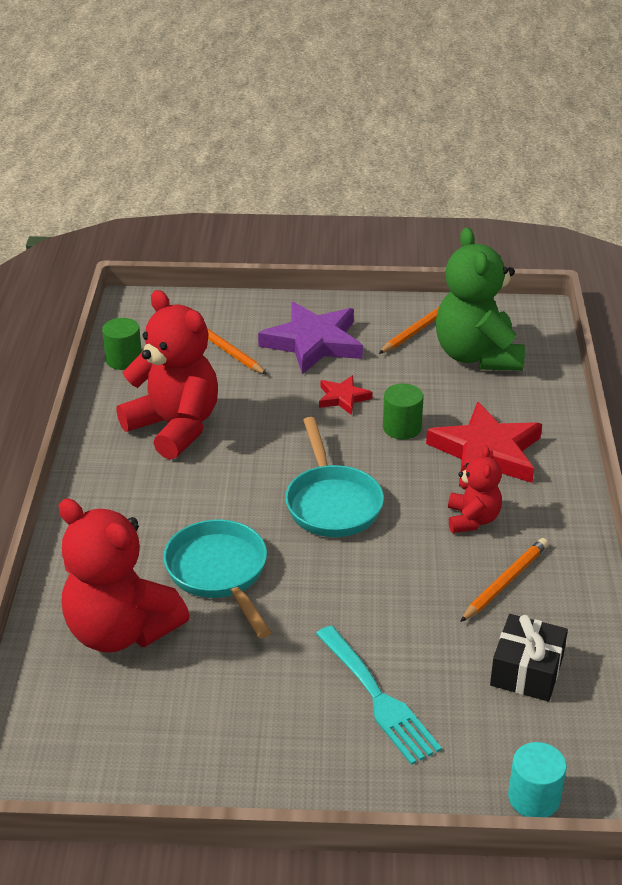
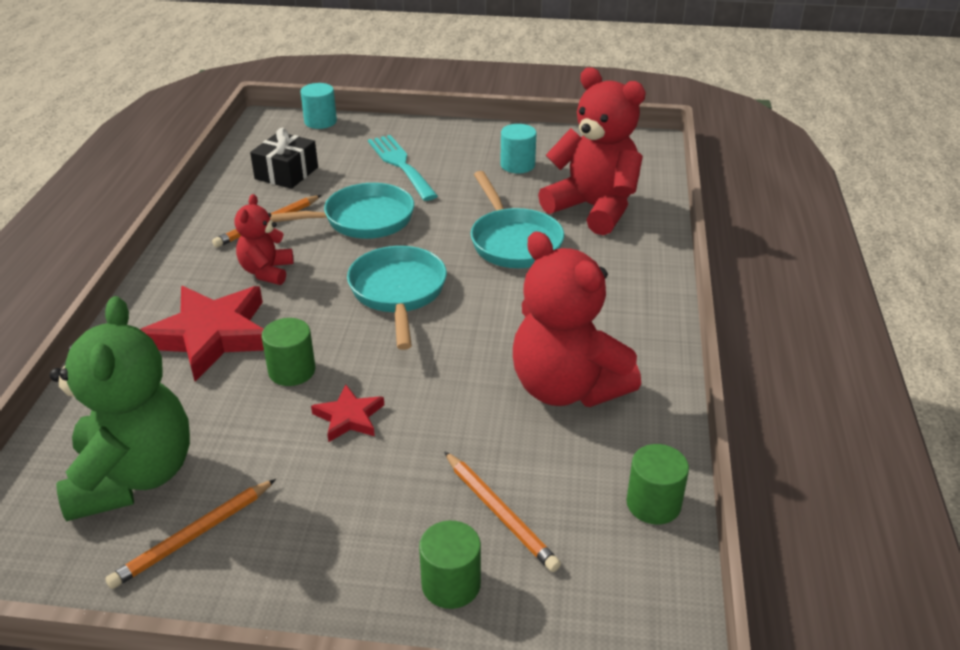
camera: 175 degrees left, 0 degrees up
(215, 709) = (517, 165): none -> turquoise cylinder
(253, 318) = (451, 584): none -> green cylinder
(313, 343) = (364, 519): purple star -> none
(399, 594) = (361, 220): none -> turquoise pan

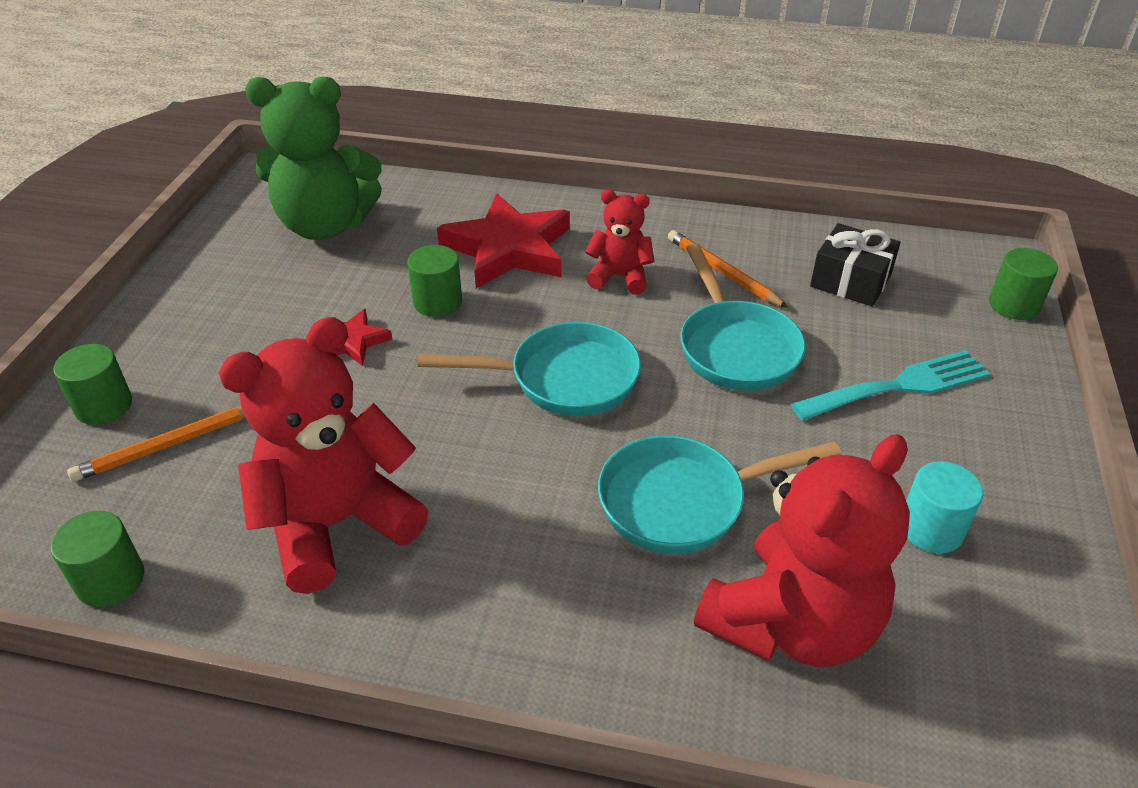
camera: 95 degrees right, 5 degrees up
(193, 536) = (243, 260): orange pencil -> none
(320, 121) = (1013, 305): turquoise cylinder -> green cylinder

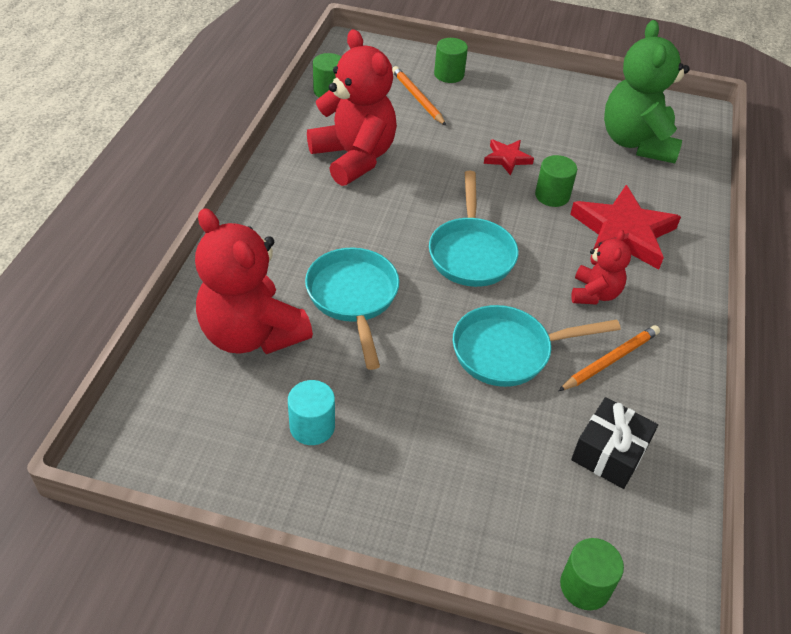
camera: 90 degrees right, 5 degrees up
(898, 386) = (463, 450): turquoise fork -> none

